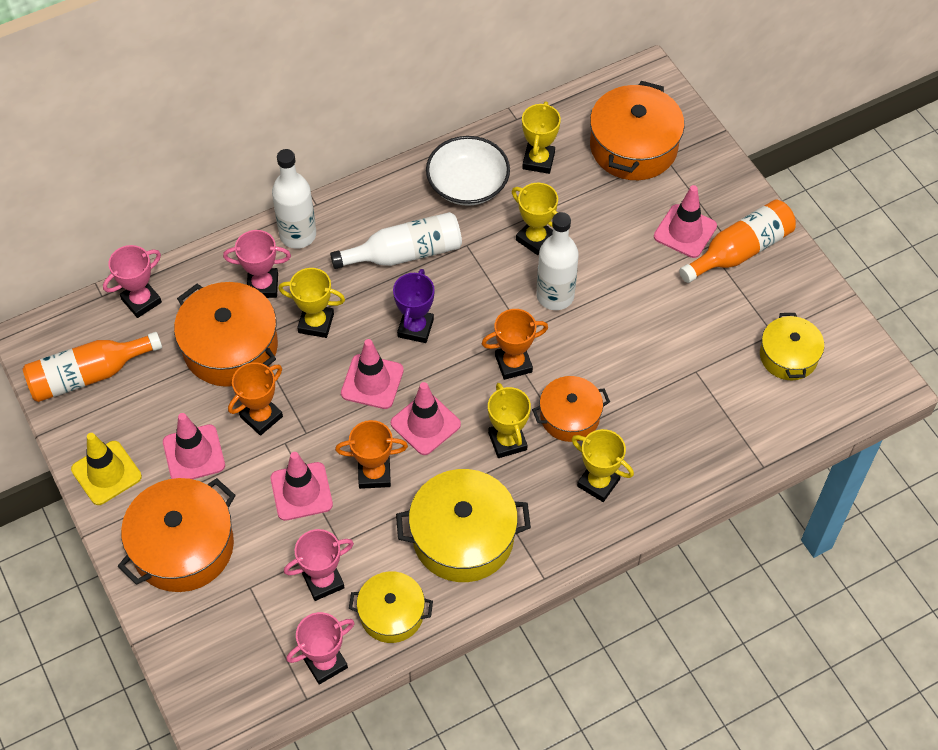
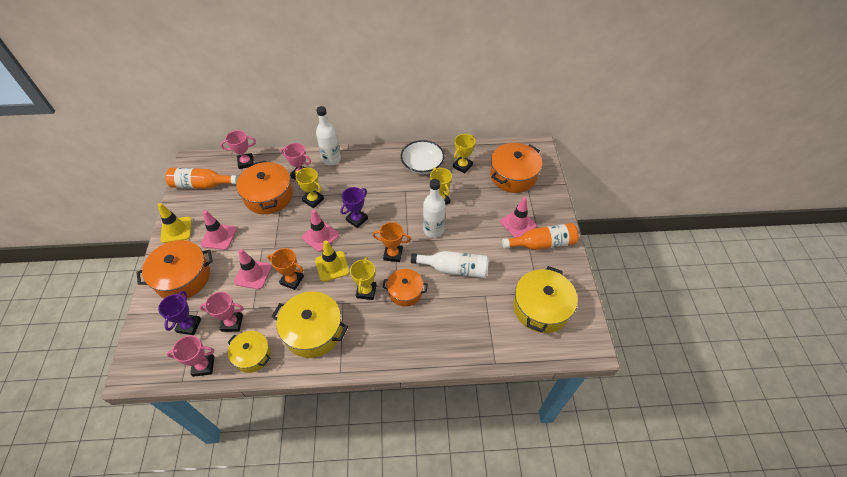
camera: 25 degrees right, 5 degrees down
(254, 615) = (189, 325): none -> purple trophy
(261, 417) = (260, 232): orange trophy -> none
(405, 253) = (374, 184): white bottle -> white bottle (454, 269)
(425, 424) = (332, 266): pink traffic cone -> yellow traffic cone
(598, 483) = (399, 333): yellow trophy -> none
(788, 356) = (541, 308): yellow pot -> yellow pot, size x1.63

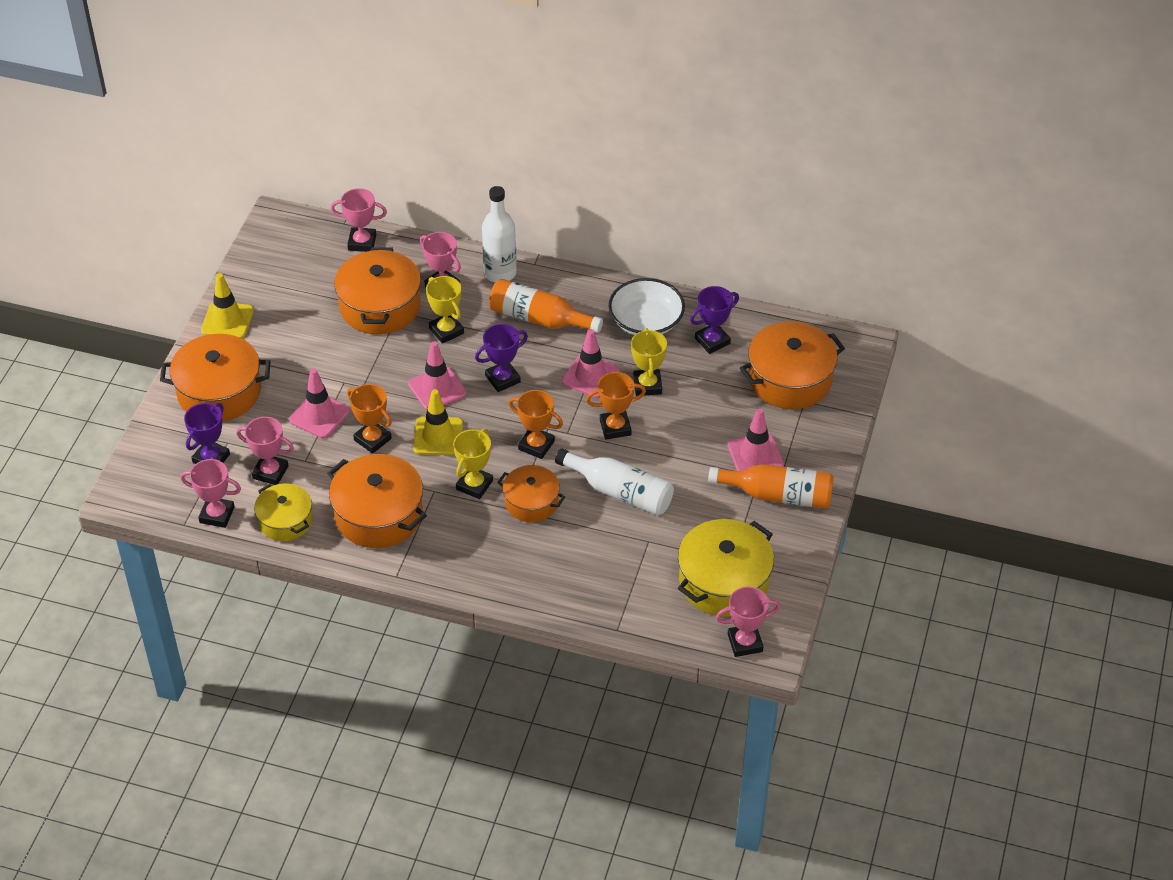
camera: 20 degrees right, 5 degrees down
(201, 185) = (282, 261): orange bottle -> orange bottle (539, 318)
(219, 237) = (286, 348): pink traffic cone -> pink traffic cone (590, 376)
(313, 331) = (378, 515): yellow pot -> orange pot
(433, 230) = (615, 427): white bottle -> orange trophy
(462, 166) = (712, 341): yellow trophy -> purple trophy
(574, 345) = (745, 643): none -> pink trophy

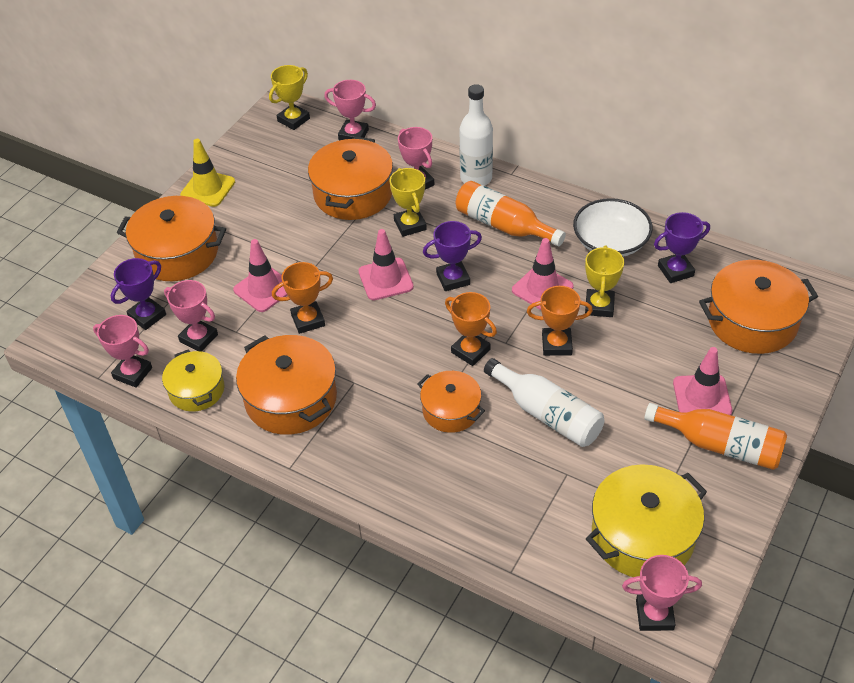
camera: 15 degrees right, 0 degrees up
(372, 439) = (308, 320): orange trophy -> orange trophy turned 75 degrees counterclockwise
(438, 436) = (373, 327): yellow traffic cone -> none
(474, 485) = (396, 383): yellow trophy -> yellow trophy (293, 120)

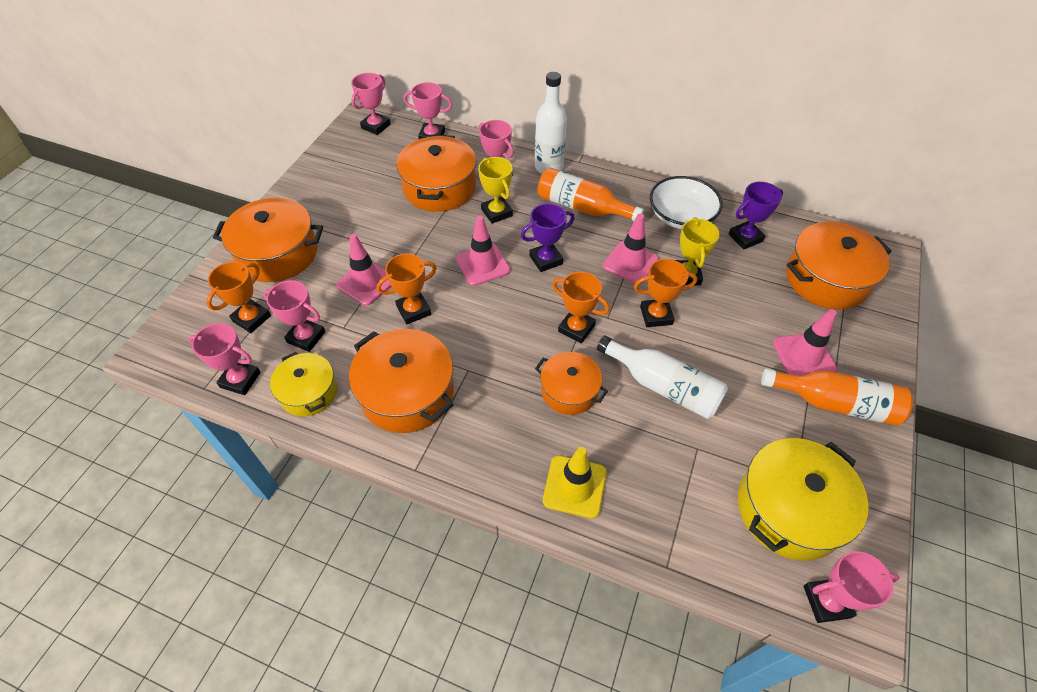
camera: 10 degrees left, 5 degrees up
(147, 316) = (252, 318): purple trophy -> orange trophy
(208, 188) = (302, 191): yellow traffic cone -> yellow traffic cone (574, 486)
(293, 120) = (376, 126): yellow trophy -> pink trophy

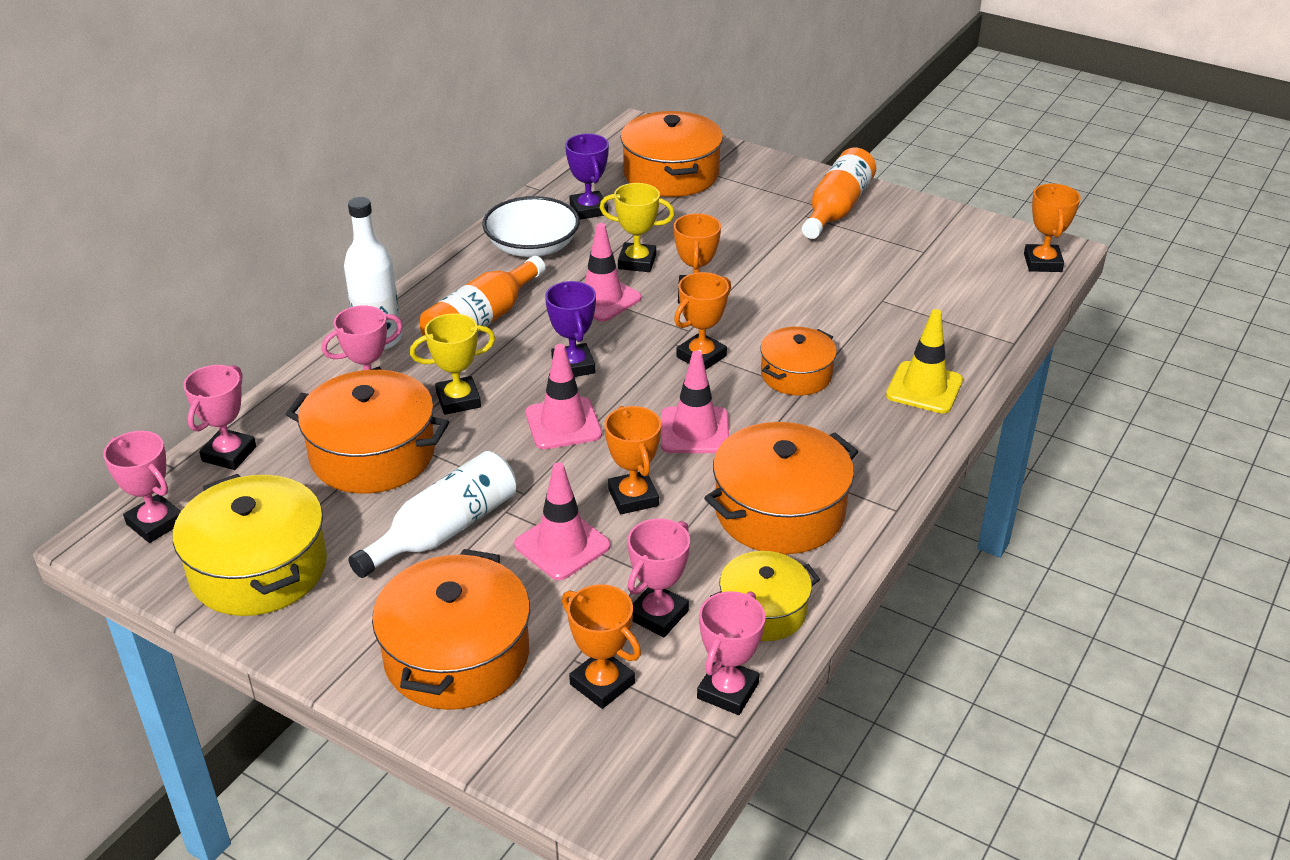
camera: 80 degrees left, 15 degrees down
(663, 386) = (800, 307): white bottle -> white bottle (445, 530)
(789, 509) = (953, 261): yellow pot -> yellow pot (258, 568)
(803, 356) = (774, 212): pink traffic cone -> pink traffic cone (694, 431)
(826, 601) = (1042, 263): pink trophy -> orange trophy

